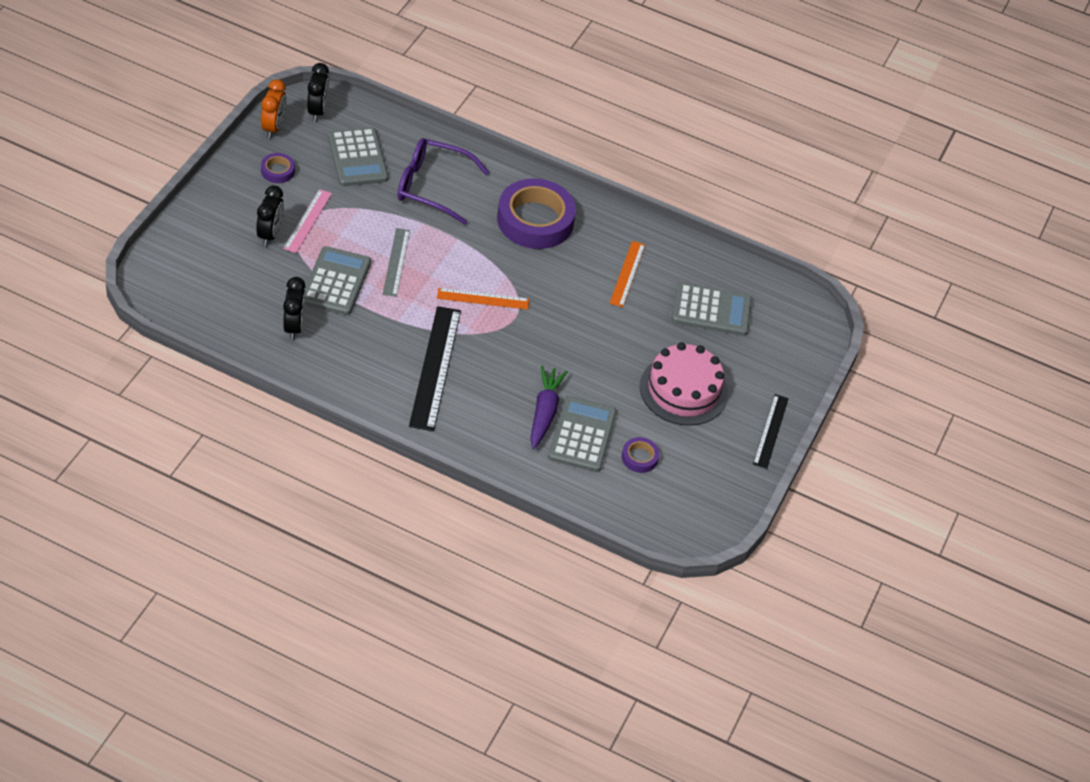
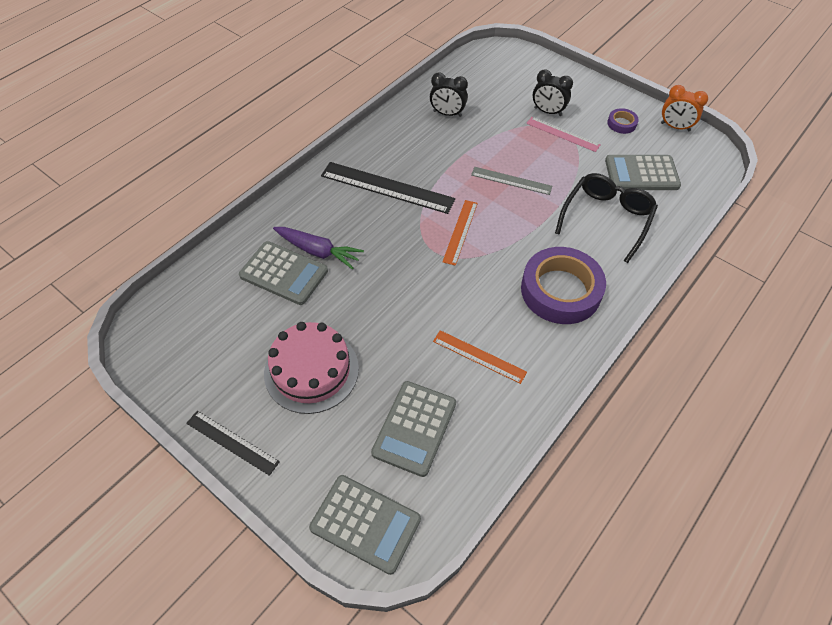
camera: 110 degrees right, 5 degrees up
(317, 111) = (700, 156): black clock -> none
(336, 282) = (492, 142): grey calculator -> grey calculator (365, 524)
(432, 186) = (606, 219): purple glasses -> black glasses
(639, 457) = (242, 312): purple tape -> none

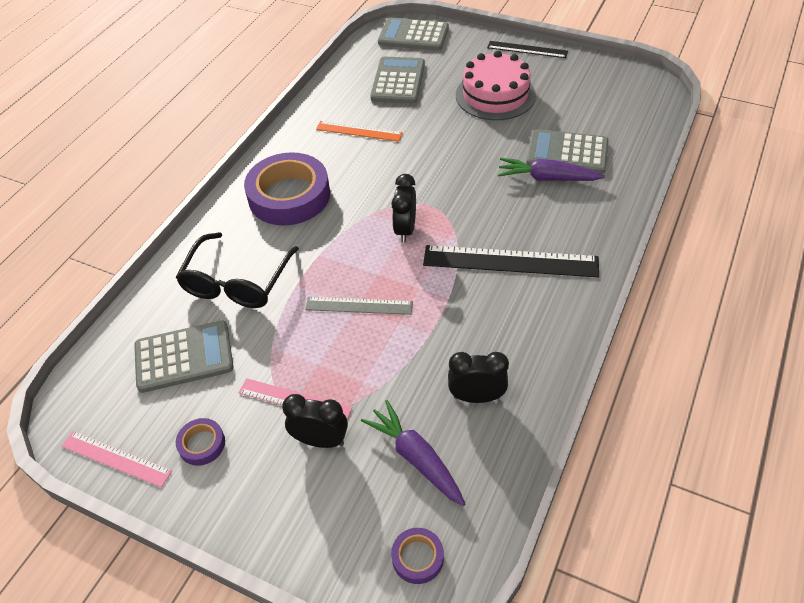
camera: 170 degrees right, 5 degrees down
(460, 232) = (405, 229): orange ruler -> black clock
(493, 94) = (416, 458): none -> purple carrot
(503, 59) = (417, 557): none -> purple tape
(675, 127) = (116, 458): orange clock -> pink ruler

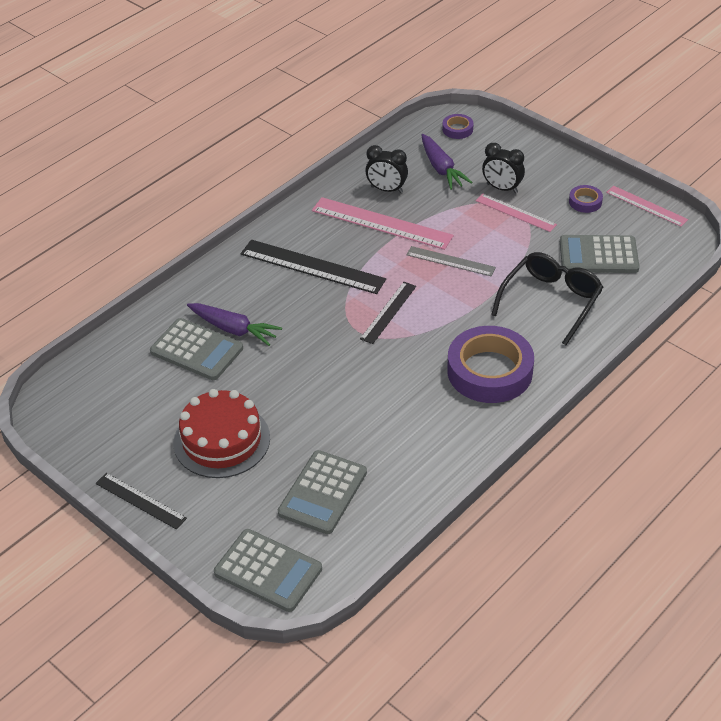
camera: 165 degrees left, 5 degrees down
(359, 131) = (395, 431): orange ruler -> none
(405, 229) = (388, 312): black clock -> black ruler
(459, 339) = (381, 223): none -> pink ruler
(495, 95) = (222, 440): pink cake -> red cake

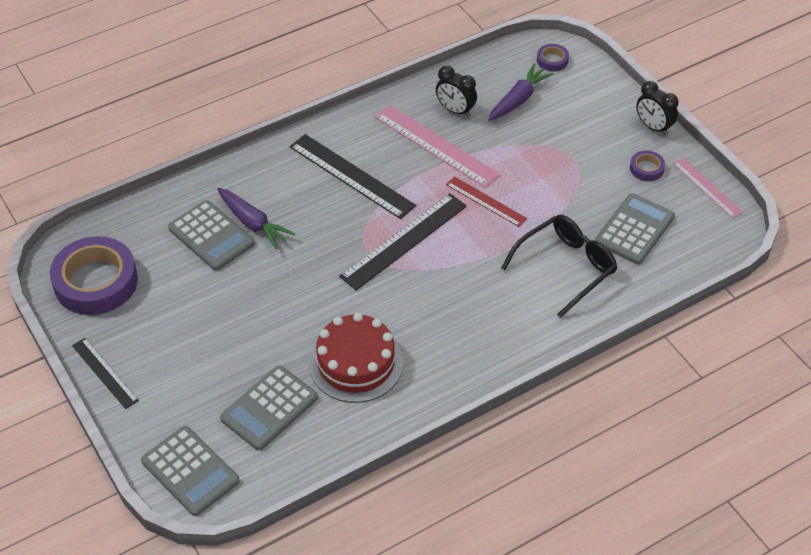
camera: 15 degrees right, 5 degrees up
(222, 440) = (199, 332): red cake -> red cake (356, 363)
(388, 312) = (404, 241): black ruler -> black ruler, size x1.68
(441, 168) = (518, 99): purple carrot -> purple carrot turned 135 degrees counterclockwise
(450, 261) = (486, 201): grey ruler -> red ruler
(489, 371) = (475, 326): purple tape -> purple tape (96, 282)
(502, 188) = (569, 135): black clock -> black clock (653, 127)
(515, 212) = (571, 164): pink ruler -> none
(598, 255) = (634, 229): grey calculator -> grey calculator turned 105 degrees clockwise

